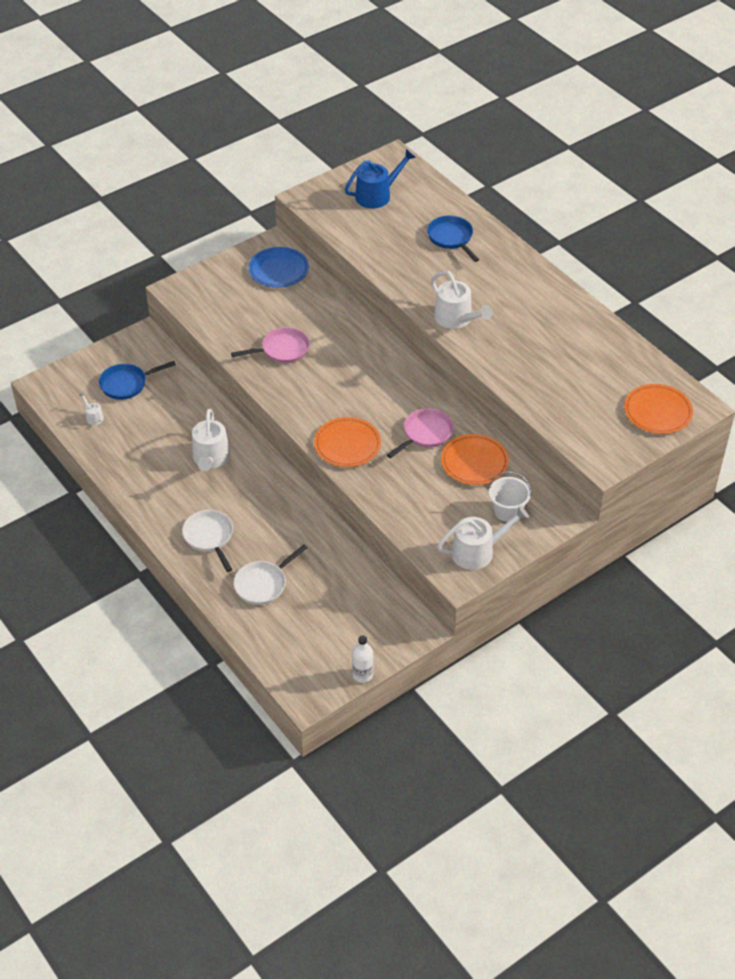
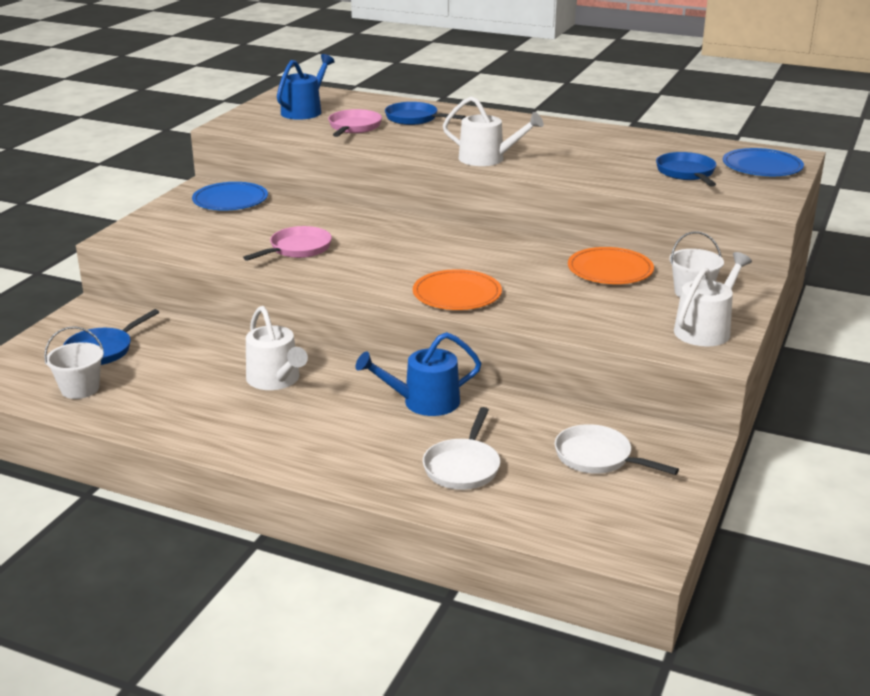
camera: 30 degrees left, 20 degrees down
(93, 417) = (80, 389): white watering can -> white bucket
(209, 537) = (346, 447): white pan -> white pan (597, 457)
(284, 519) = (424, 402): none -> blue watering can
(362, 675) = (684, 507): white bottle -> none
(425, 434) = (532, 265): pink pan -> pink pan (354, 127)
(588, 397) = (686, 173): none -> blue pan
(657, 411) = (762, 166): orange plate -> blue plate

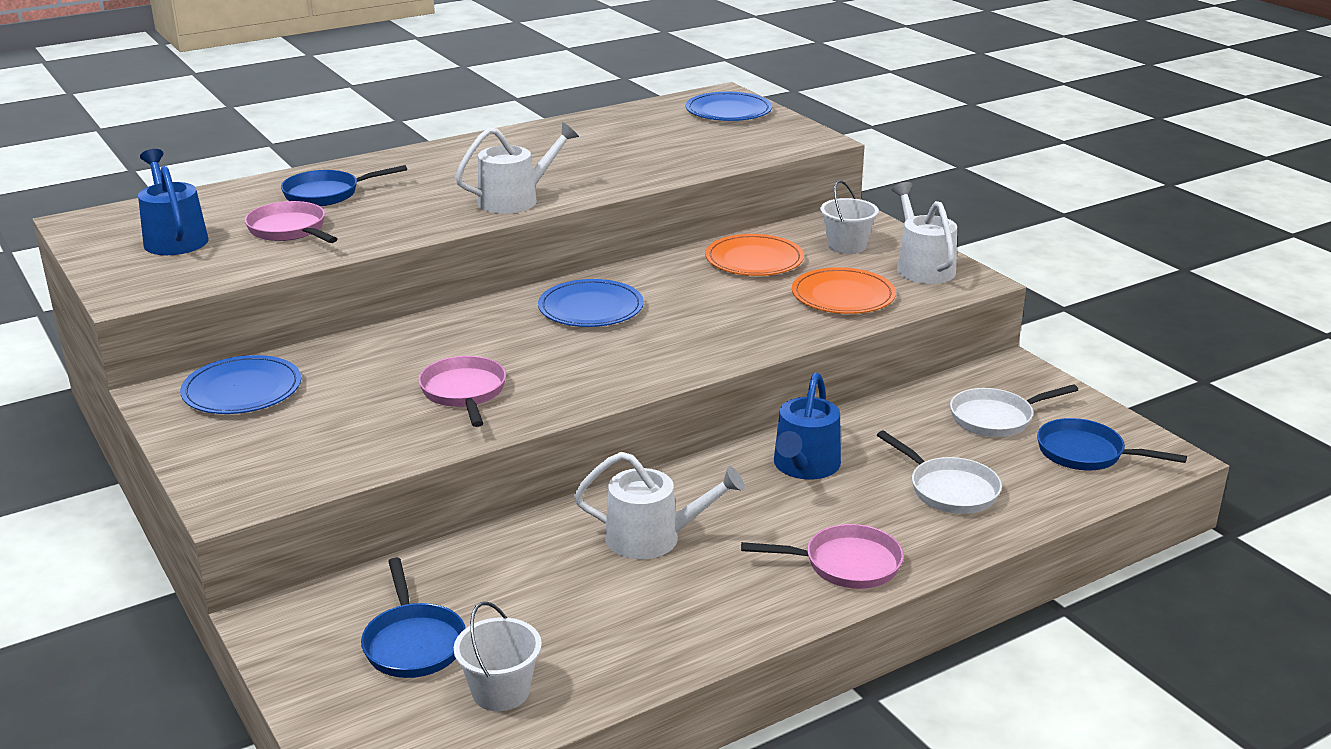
camera: 55 degrees left, 0 degrees up
(317, 455) = (846, 564): none -> pink pan
(453, 246) = (591, 308): none -> blue plate
(457, 294) = (708, 345): orange plate -> orange plate (843, 296)
(686, 173) = (697, 140): blue pan -> blue pan (1086, 453)

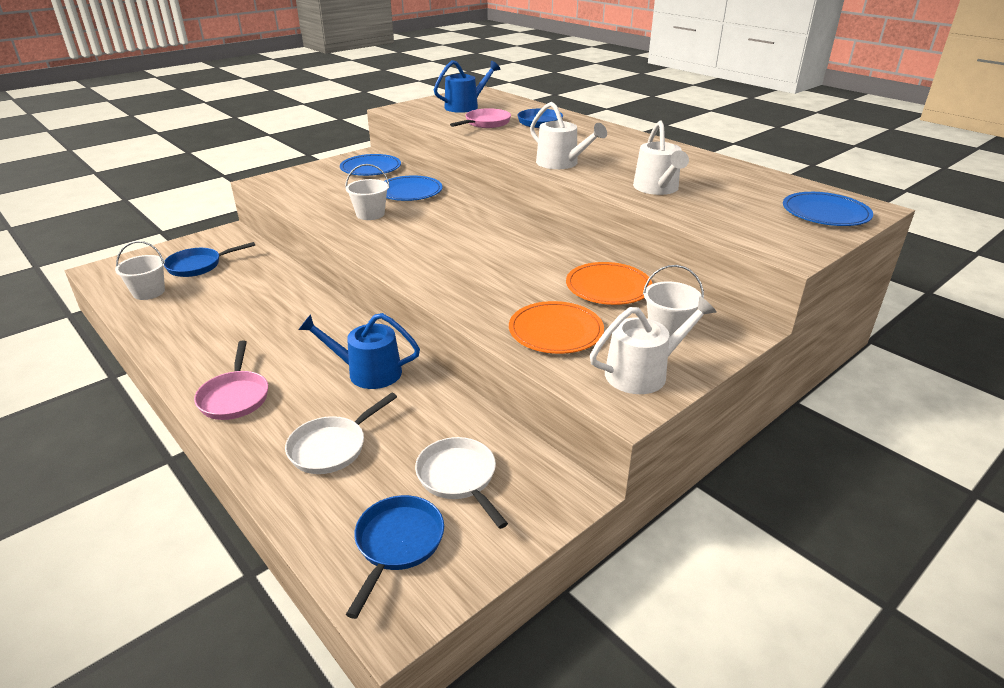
camera: 80 degrees right, 5 degrees up
(464, 392) = (370, 214): pink pan -> white bucket
(591, 308) = (493, 236): blue plate -> blue plate (409, 191)
(652, 538) = (281, 320): white watering can -> white watering can (657, 188)

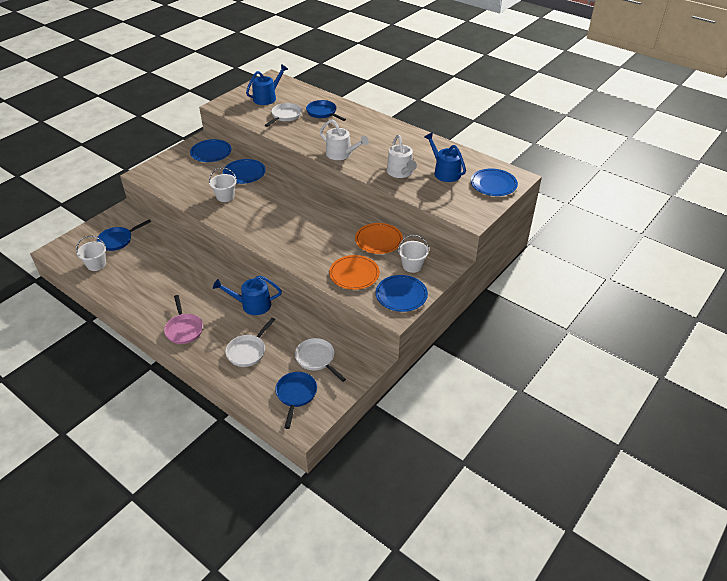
camera: 10 degrees left, 10 degrees up
(485, 123) = (285, 116): pink pan -> white pan
(642, 373) = (401, 295): white watering can -> blue plate
(735, 193) = (445, 172): none -> blue watering can

